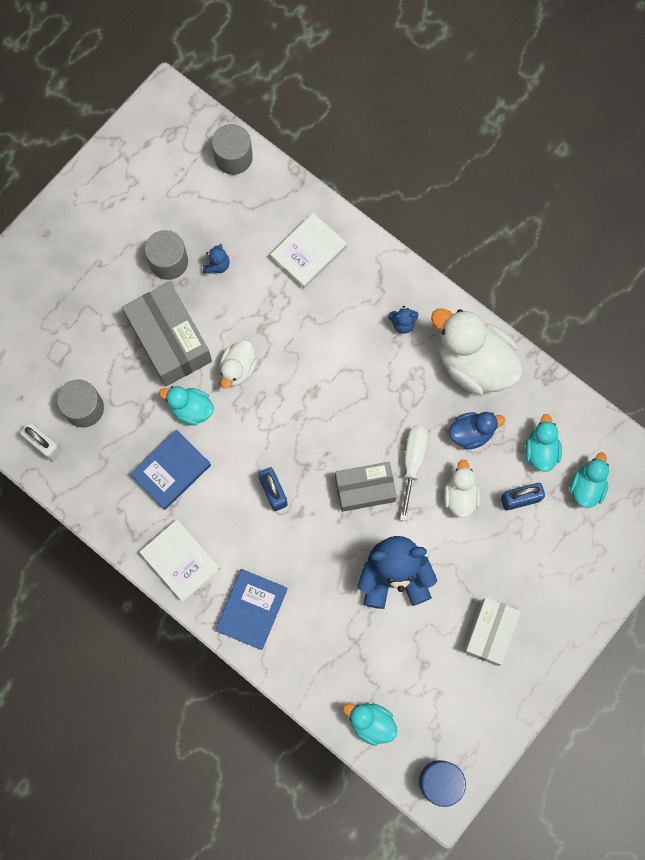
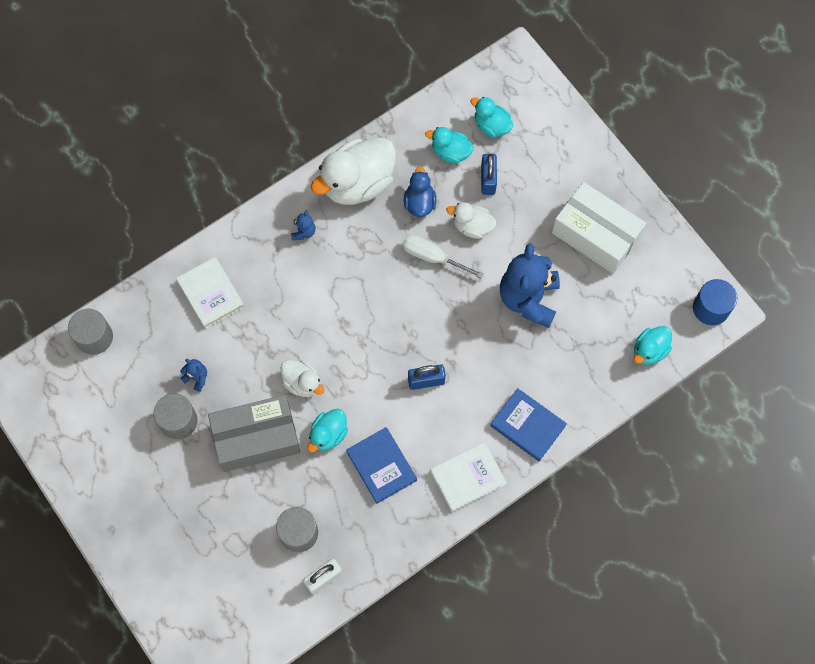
camera: 75 degrees left, 5 degrees down
(365, 489) = (445, 303): grey box -> none
(490, 633) = (595, 235): white box -> white box, size x1.52

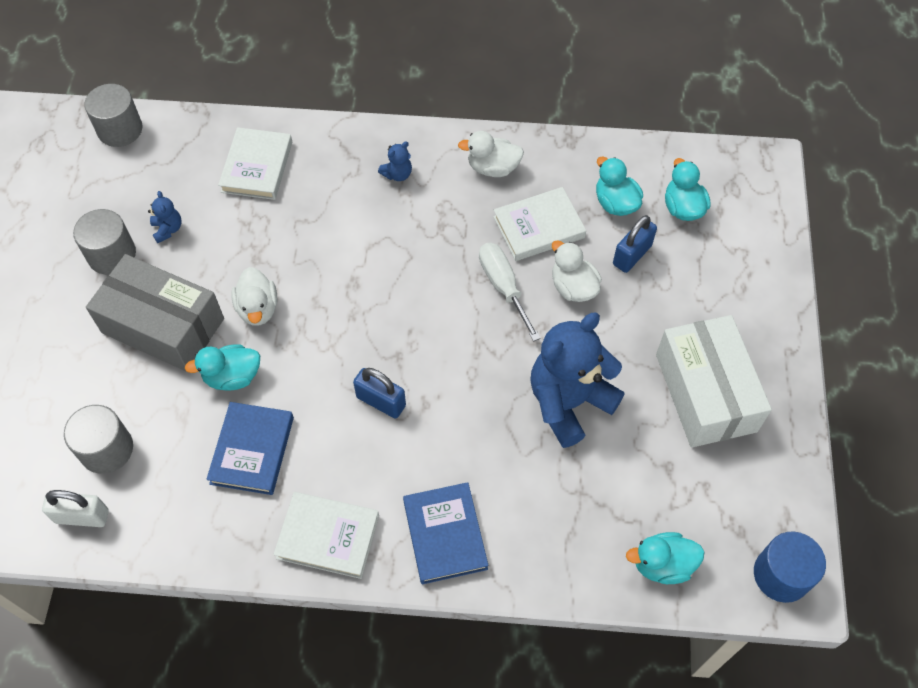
camera: 40 degrees right, 10 degrees down
(358, 183) = (493, 168): white duck -> white duck, size x0.53
(419, 202) = (538, 227): blue duck -> white book

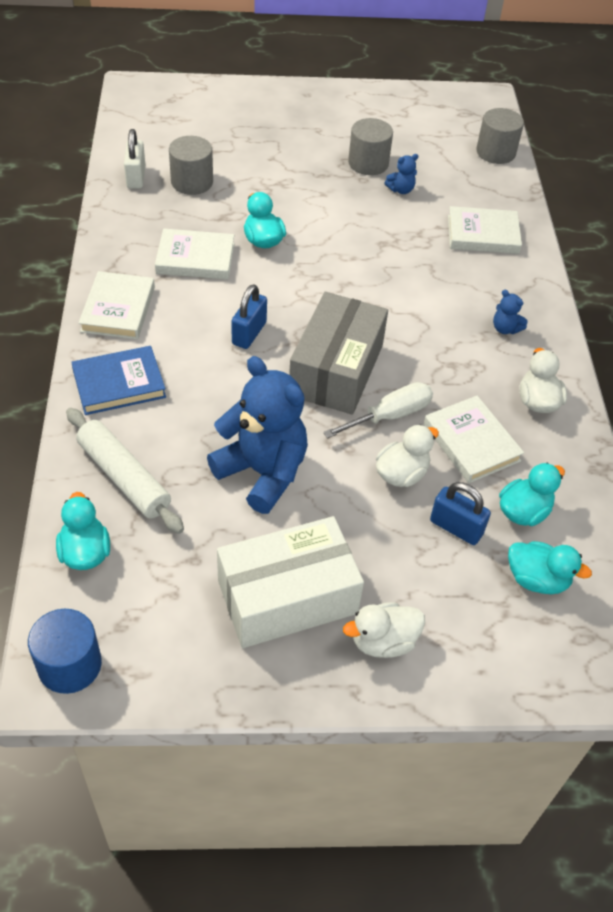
camera: 80 degrees right, 10 degrees down
(163, 326) = (306, 198): grey box -> grey box (336, 370)
(252, 450) = (195, 258): blue book -> white book
(258, 308) = (332, 249): white duck -> white duck (383, 641)
(572, 529) = (124, 477): none -> white rolling pin
(682, 208) = (537, 579): turquoise duck -> turquoise duck turned 45 degrees clockwise

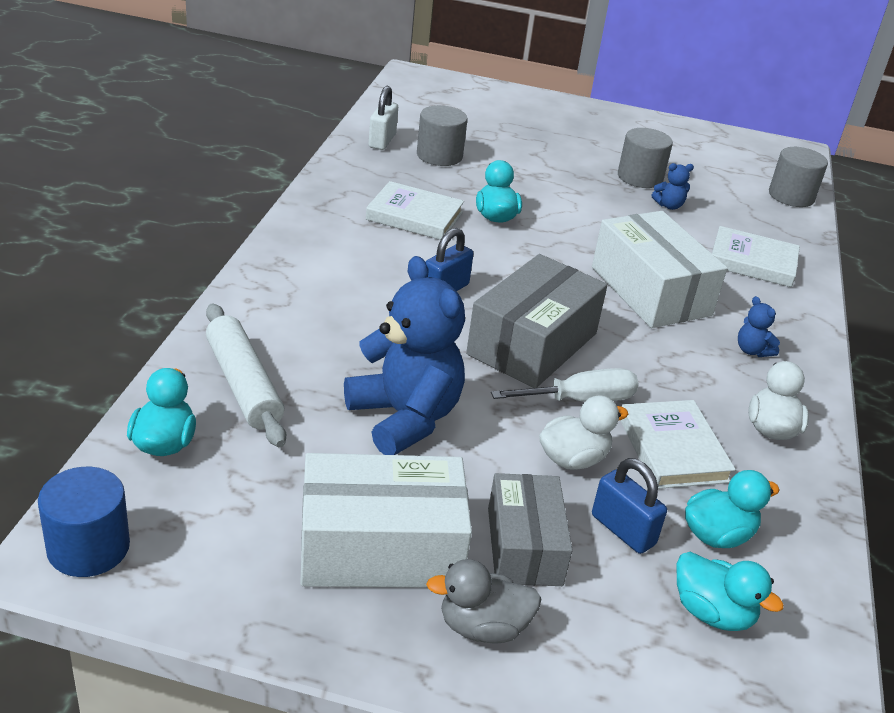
camera: 15 degrees right, 15 degrees down
(118, 309) = (310, 240): white book -> none
(119, 384) = (280, 302): blue book -> none
(383, 641) = (482, 627): white duck -> grey duck
(390, 563) = (524, 546): none -> grey box
(412, 288) = (650, 291): none -> white box

